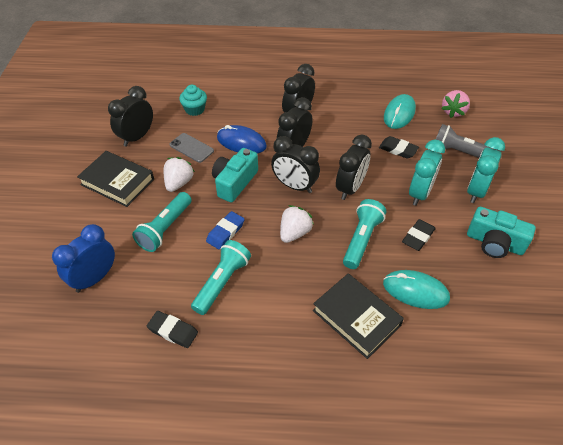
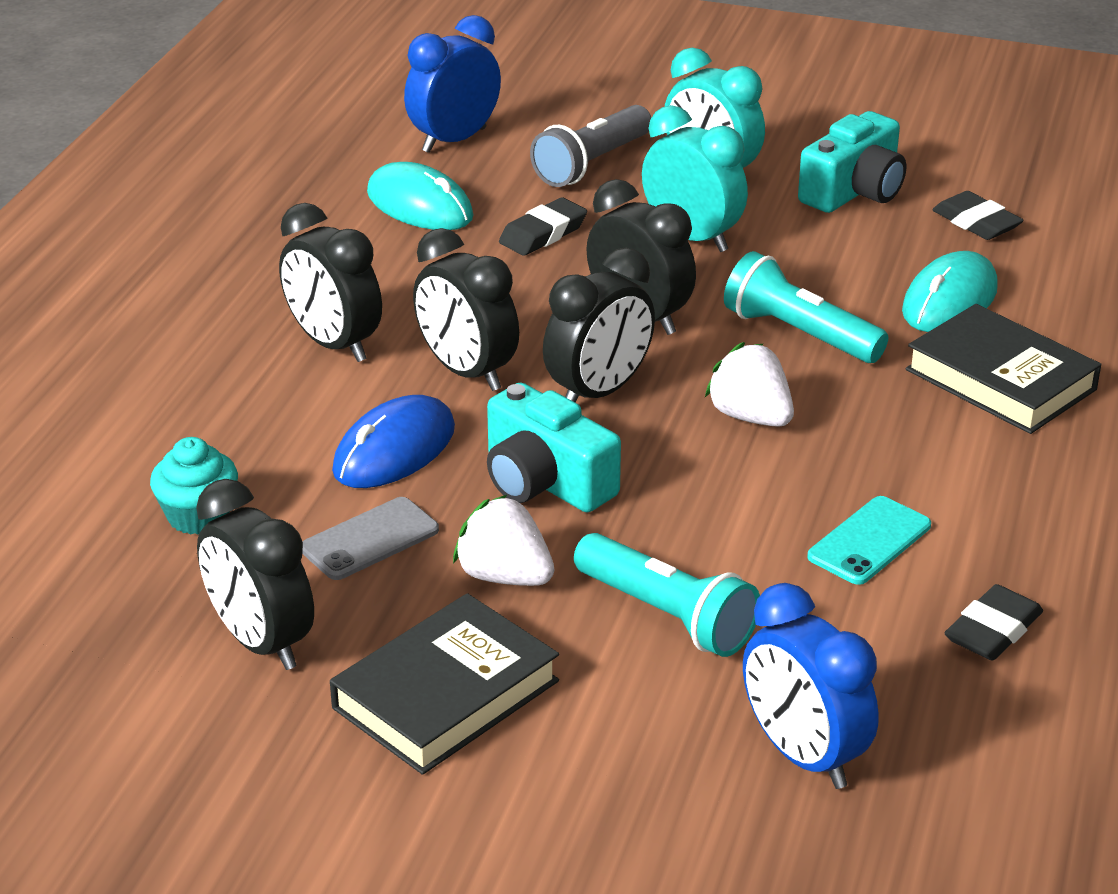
camera: 75 degrees left, 15 degrees down
(222, 282) = (869, 541): turquoise flashlight -> turquoise phone
(225, 232) = (714, 517): blue eraser -> none
(356, 318) = (1000, 380): black book -> black book turned 75 degrees clockwise
(418, 237) = (813, 267): black eraser -> black eraser (976, 222)
(453, 112) = (454, 140): pink strawberry -> blue clock

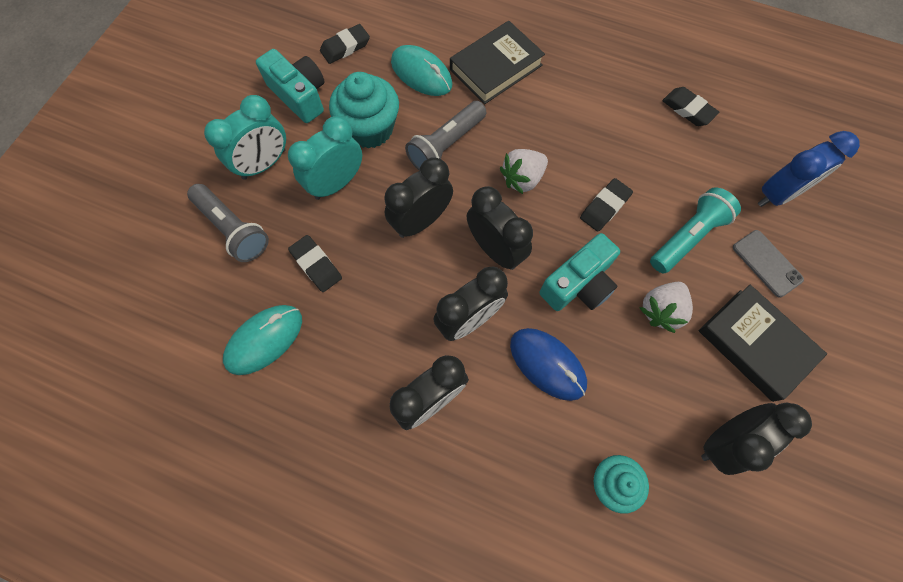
camera: 85 degrees left, 35 degrees up
(370, 539) = (632, 380): grey phone -> grey phone (766, 263)
(454, 140) = (177, 313): blue clock -> none
(712, 512) = (604, 207): none -> black eraser
(799, 334) = (446, 145): turquoise flashlight -> grey flashlight
(809, 258) = (370, 129): none -> turquoise cupcake
(869, 541) = (626, 144): turquoise phone -> none

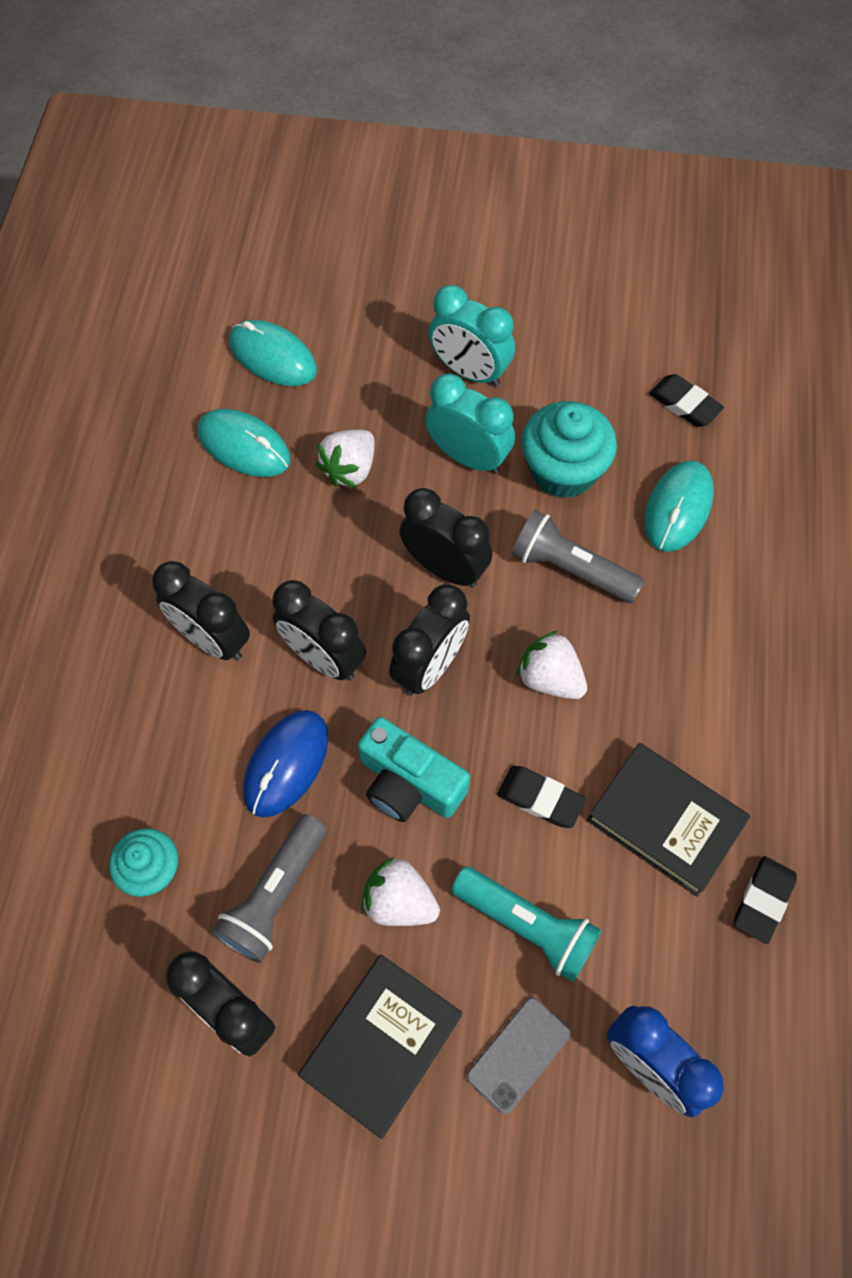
camera: 75 degrees right, 5 degrees down
(187, 300) = (272, 357): none -> turquoise mouse
(233, 229) = (372, 370): grey flashlight -> grey flashlight (275, 895)
(299, 95) = (585, 376): turquoise camera -> none
(316, 265) = (350, 469): black eraser -> white strawberry
(496, 67) = (729, 602): black book -> black book (665, 821)

